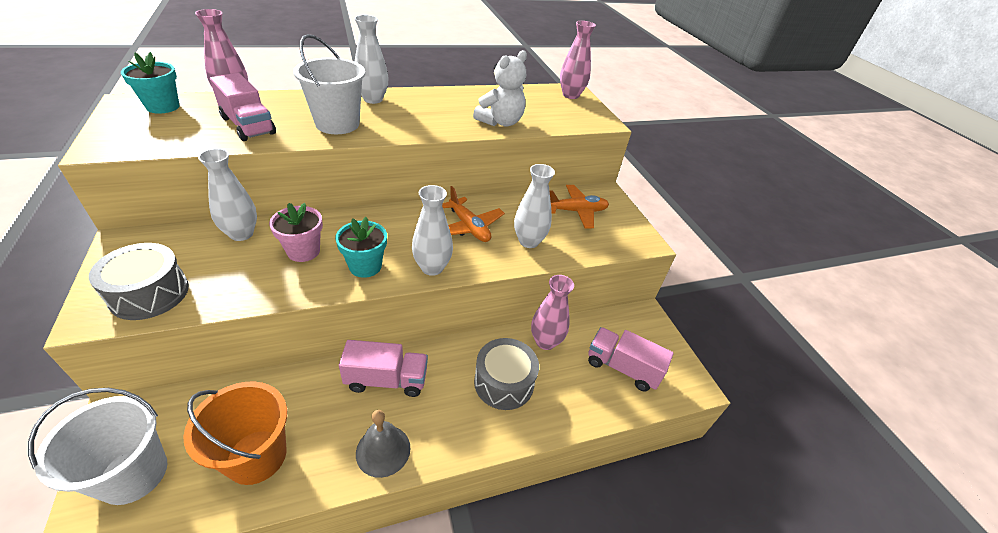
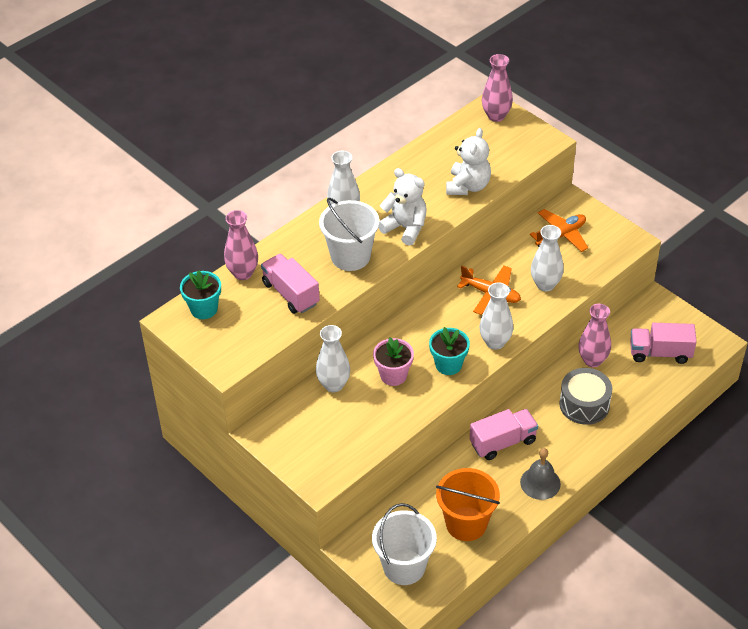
camera: 20 degrees left, 5 degrees up
(149, 293) = (332, 453): grey drum -> none
(248, 126) = (291, 294): pink truck -> pink truck turned 150 degrees counterclockwise
(411, 125) = (405, 228): none -> white teddy bear

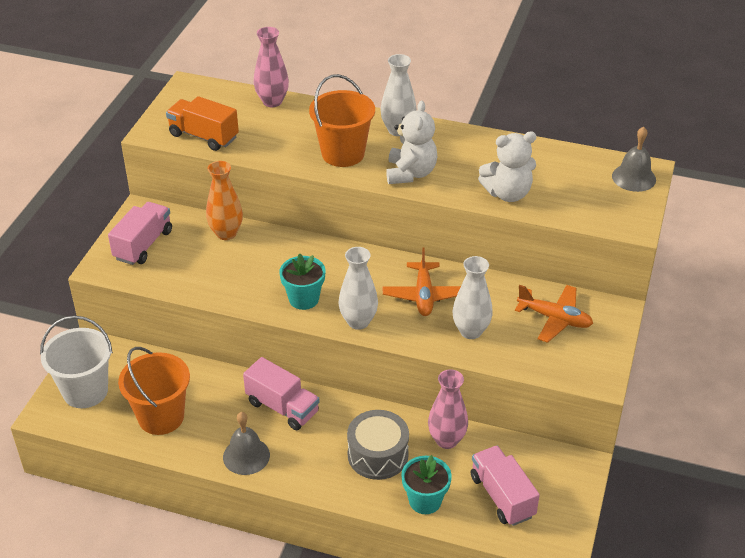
camera: 60 degrees right, 5 degrees down
(204, 309) = (212, 97): turquoise flower pot -> turquoise flower pot (425, 501)
(259, 334) = (204, 136): none -> orange truck
(291, 294) = (267, 136): pink truck -> pink truck (143, 245)
(333, 385) = (226, 233): white vase -> orange vase
(350, 256) = (343, 153): white bucket -> orange bucket
(393, 375) = (264, 267): pink flower pot -> none
(496, 116) = (634, 177): pink vase -> grey bell

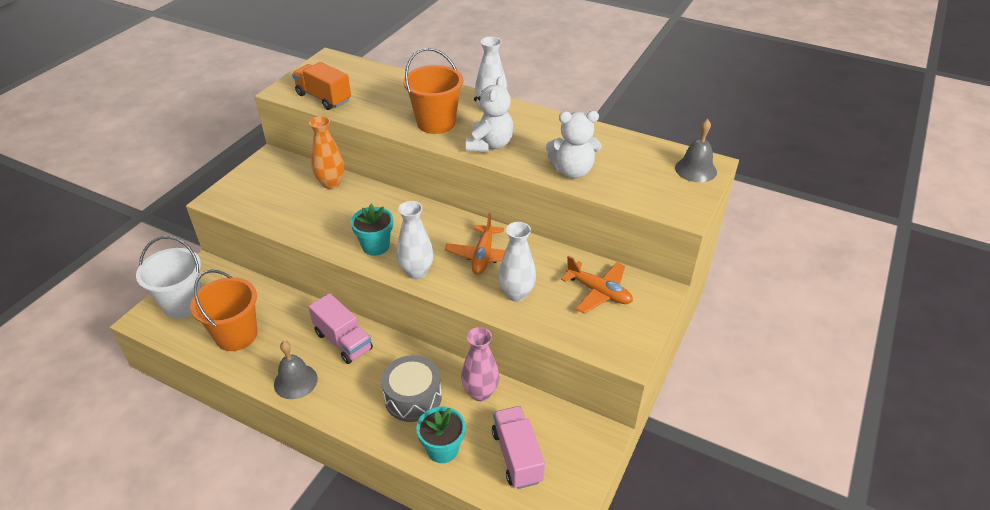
camera: 10 degrees right, 0 degrees up
(143, 245) = (258, 185): pink truck -> none
(272, 101) = (392, 77): pink vase -> none

